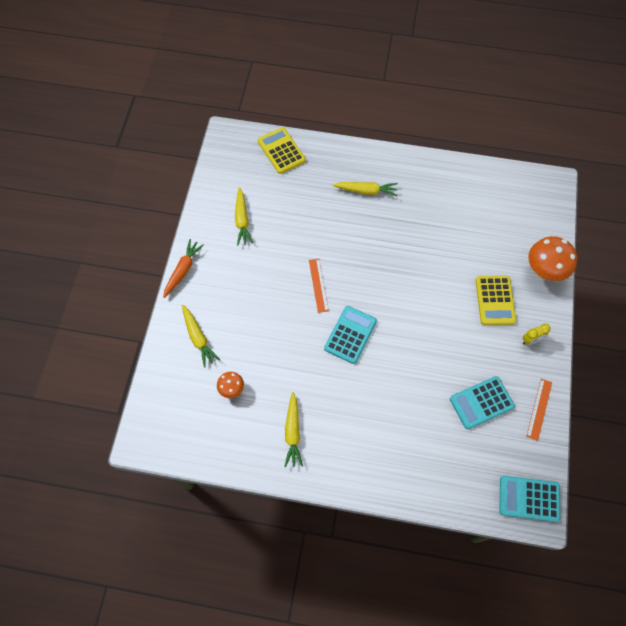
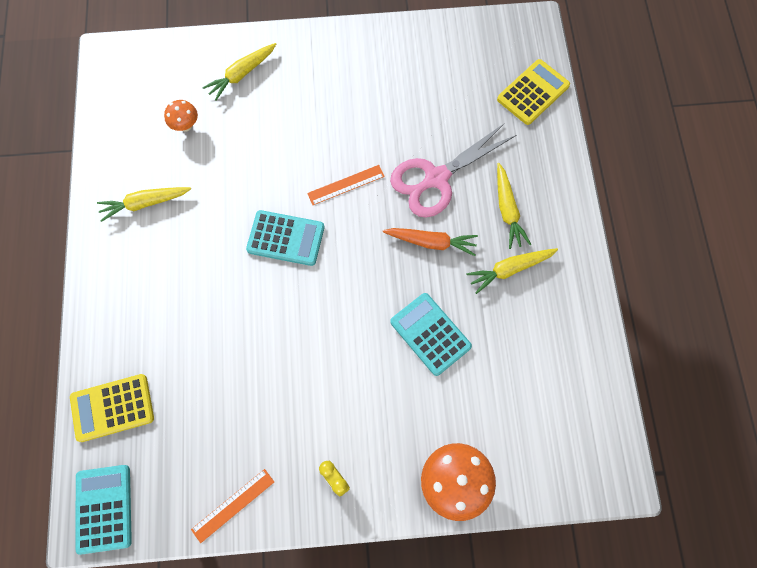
camera: 75 degrees right, 5 degrees up
(183, 270) = (325, 34): orange carrot -> orange carrot (431, 242)
(242, 220) = (413, 76): yellow carrot -> yellow carrot (510, 269)
(330, 226) = (436, 178): none -> pink scissors
(481, 402) = (226, 423): turquoise calculator -> turquoise calculator (430, 334)
(495, 300) = (385, 417): yellow calculator -> yellow calculator (112, 407)
(539, 409) = (233, 505): orange ruler -> orange ruler turned 45 degrees counterclockwise

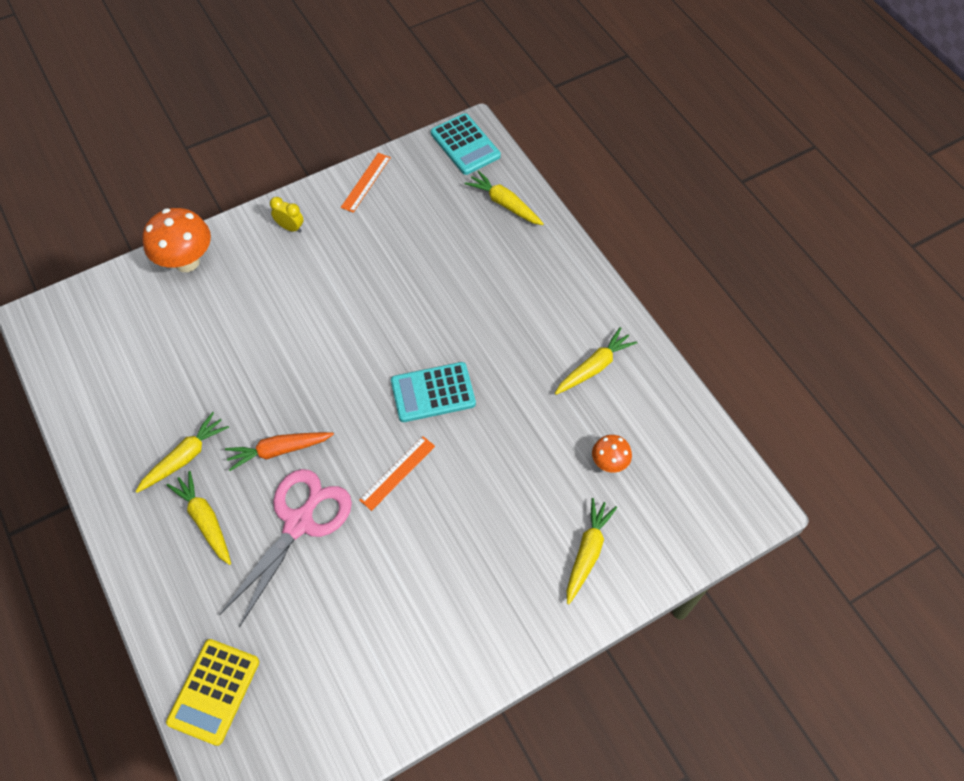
camera: 155 degrees right, 10 degrees down
(112, 407) = (504, 204): yellow calculator -> yellow carrot
(430, 334) = (248, 365): turquoise calculator -> none

